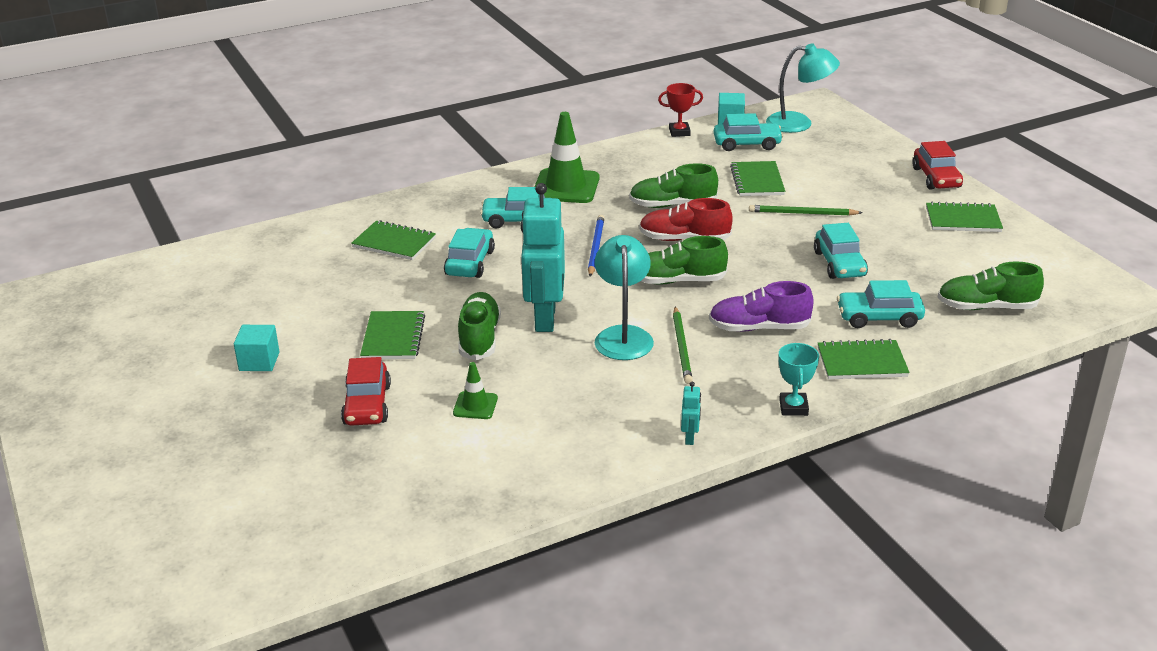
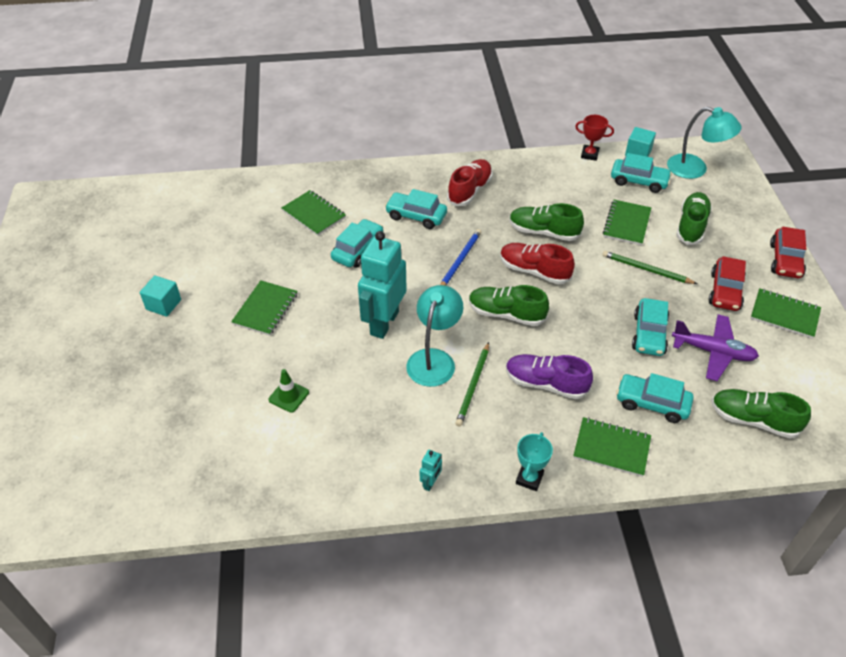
camera: 20 degrees right, 15 degrees up
(367, 405) = (214, 370): red car -> red car (725, 291)
(479, 338) = (326, 329): green shoe -> green shoe (691, 226)
(566, 187) = (469, 190): green traffic cone -> red shoe
(912, 264) = (713, 352): none -> purple plane

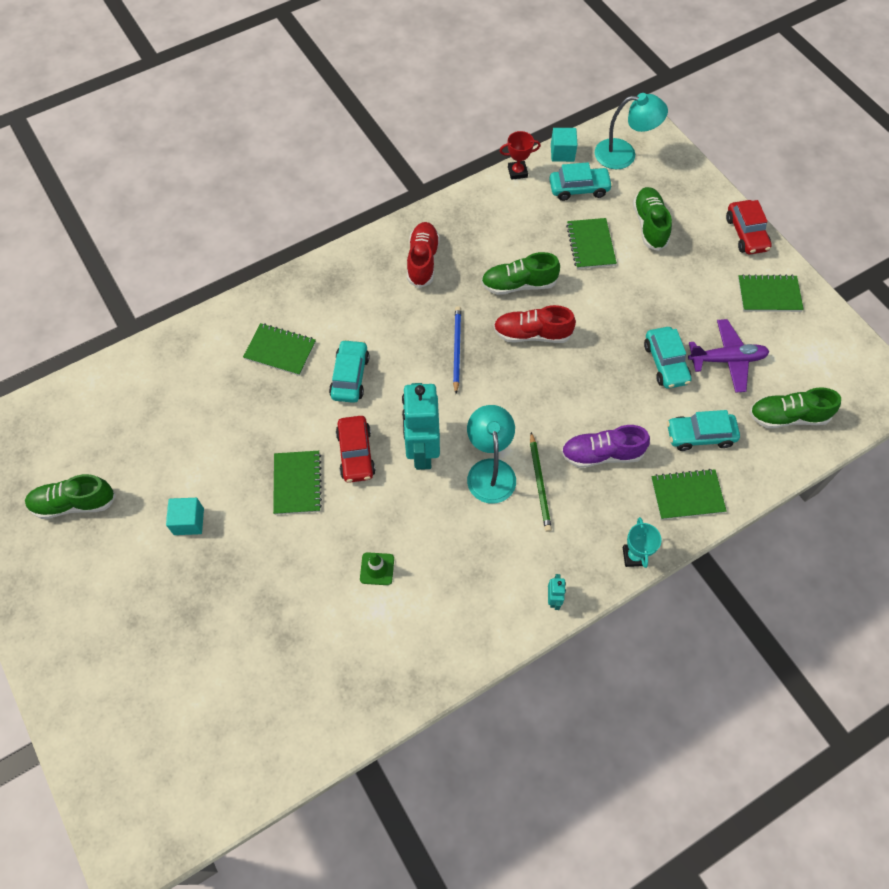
camera: 25 degrees left, 15 degrees up
(416, 216) = (386, 313): turquoise car -> none
(506, 314) = (530, 393): green shoe -> green shoe (74, 503)
(646, 269) = (631, 291): green pencil -> none
(725, 291) = (710, 289): red car -> red car (356, 454)

